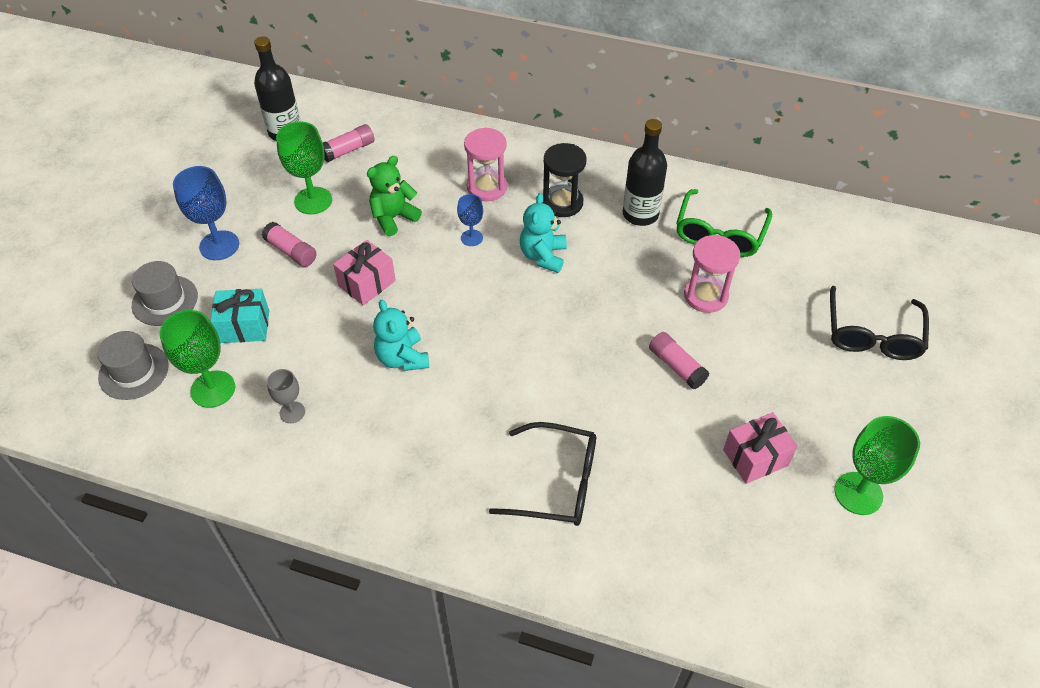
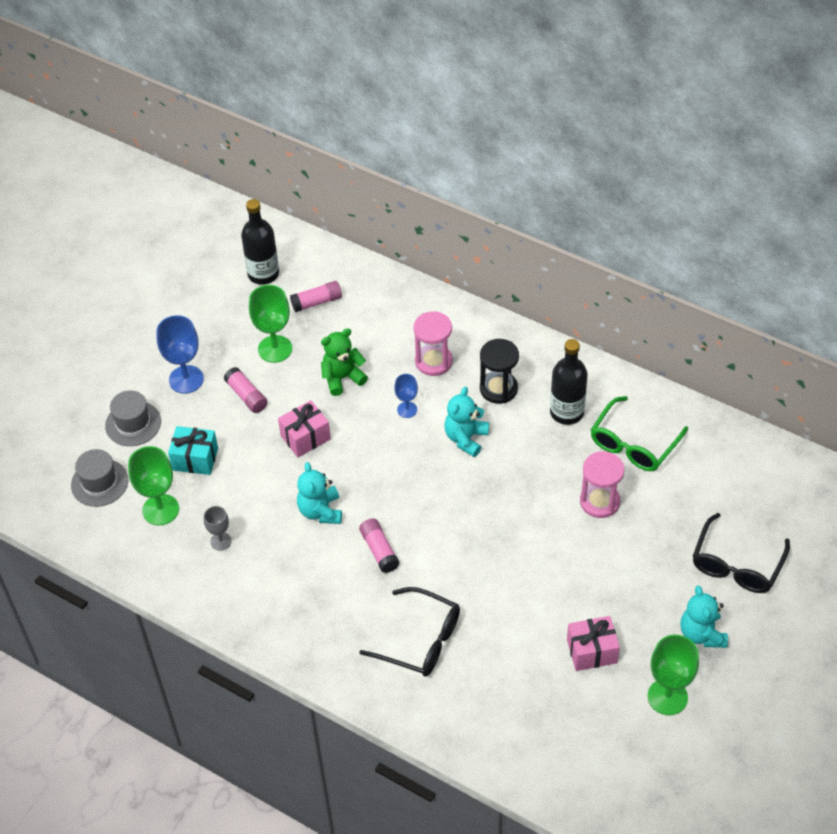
camera: 15 degrees right, 0 degrees up
(676, 366) = (552, 561): pink glue stick -> pink glue stick (379, 550)
(866, 415) = (701, 633): none -> turquoise teddy bear

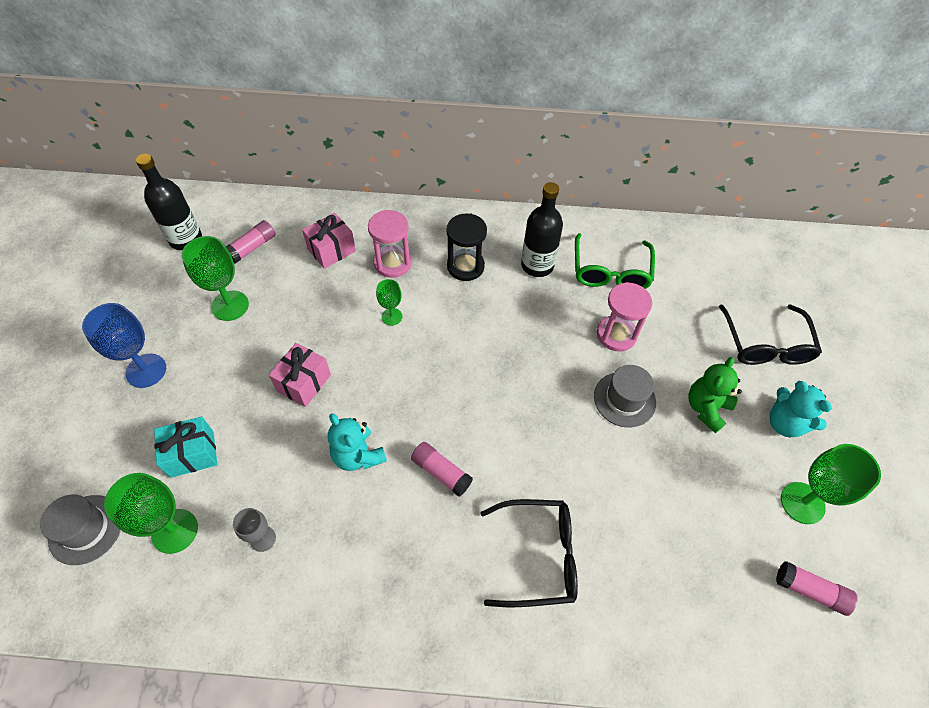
camera: 30 degrees left, 5 degrees up
(133, 423) = (102, 442): grey hat -> grey hat (624, 399)
(246, 396) = (220, 363): pink glue stick -> pink glue stick (810, 591)
(342, 378) = (313, 309): green teddy bear -> green teddy bear (706, 408)
(407, 410) = (392, 316): blue goblet -> green goblet
(466, 438) = (462, 323): turquoise teddy bear -> none
(592, 651) = (706, 487): pink gift -> pink gift (331, 250)

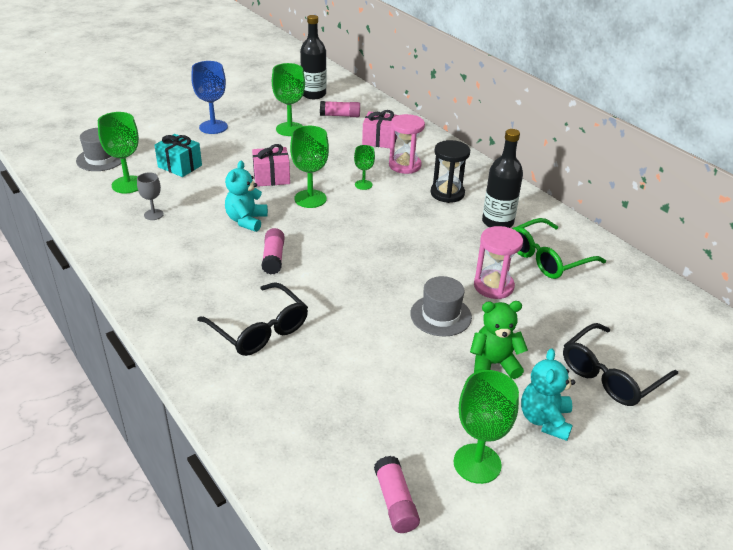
camera: 50 degrees right, 20 degrees down
(373, 375) = (310, 199): none -> green goblet

